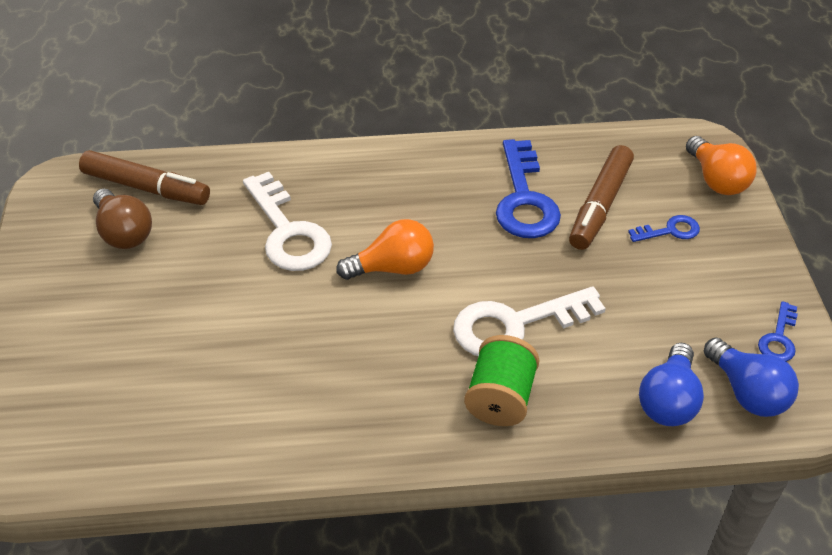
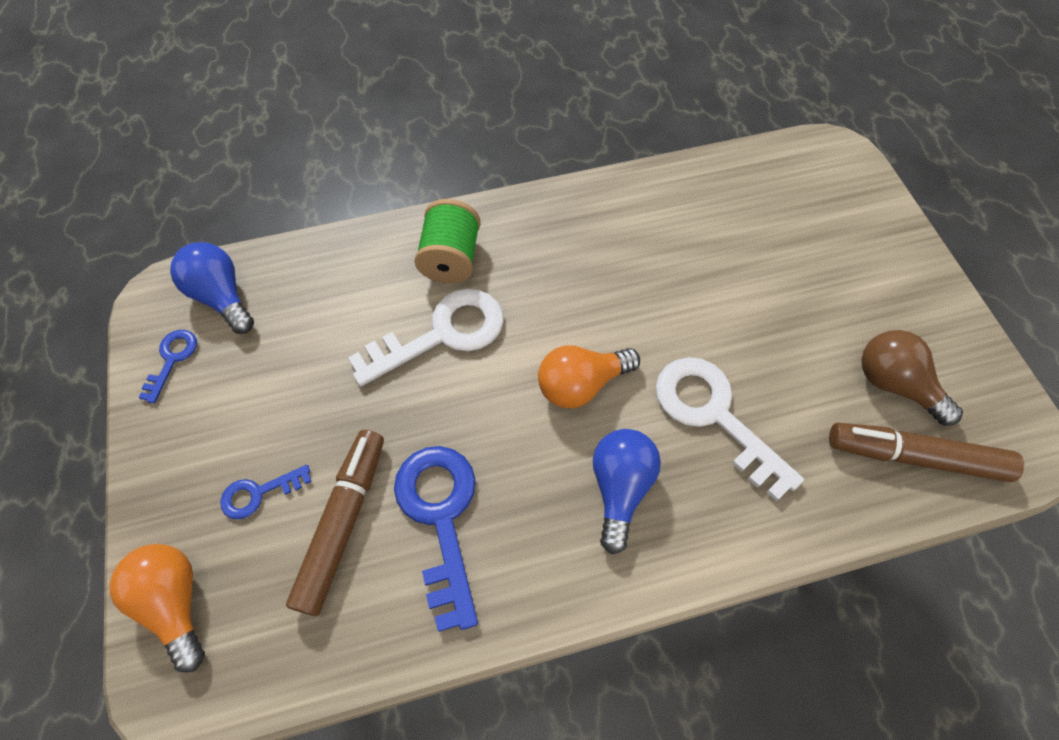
camera: 170 degrees right, 15 degrees up
(668, 400) = (298, 278): blue light bulb -> blue light bulb (620, 488)

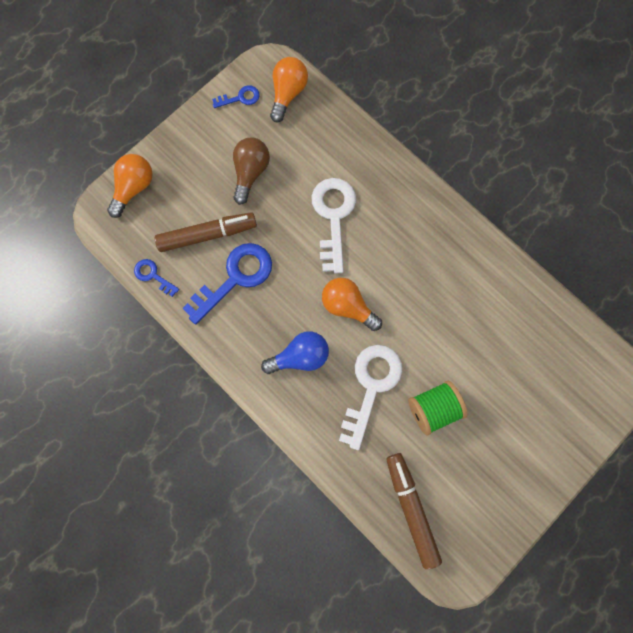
camera: 60 degrees right, 15 degrees up
(222, 297) = (288, 94): blue light bulb -> orange light bulb
(259, 493) = (199, 187): blue key -> blue key (153, 276)
(441, 334) = (333, 217): white key -> white key turned 120 degrees counterclockwise
(451, 258) = (384, 192): green spool -> green spool (433, 408)
(894, 384) = (453, 481): brown light bulb -> brown light bulb (250, 173)

